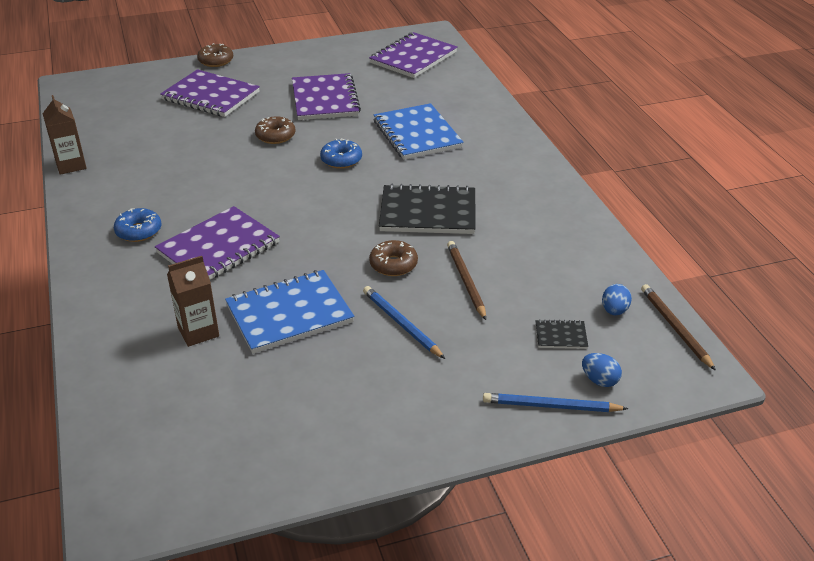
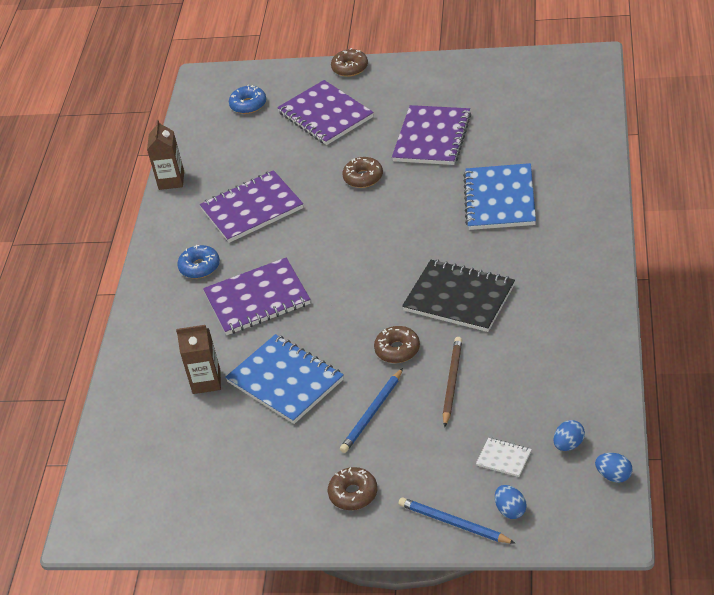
camera: 30 degrees right, 5 degrees up
(289, 314) = (285, 381): blue notebook -> blue notebook turned 45 degrees clockwise
(341, 160) = (410, 219): blue donut -> blue donut (248, 105)
(401, 324) = (372, 413): blue pencil -> blue pencil turned 135 degrees counterclockwise
(413, 57) = (551, 93): purple notebook -> purple notebook (252, 209)
(426, 403) = (353, 494): none -> brown donut
(561, 336) = (504, 458): black notebook -> white notebook
(675, 328) = (614, 476): brown pencil -> blue egg

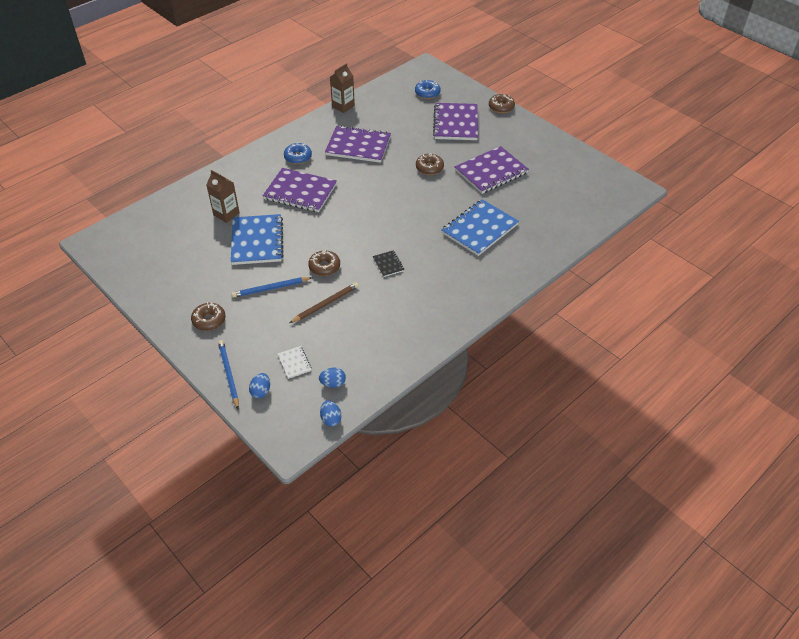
camera: 35 degrees right, 5 degrees up
(459, 298) = (388, 264): black notebook -> black notebook, size x0.45

